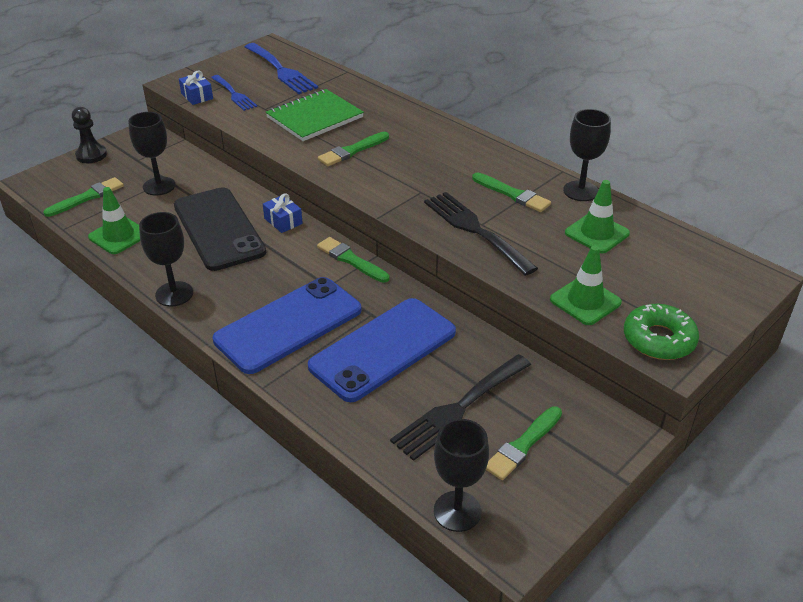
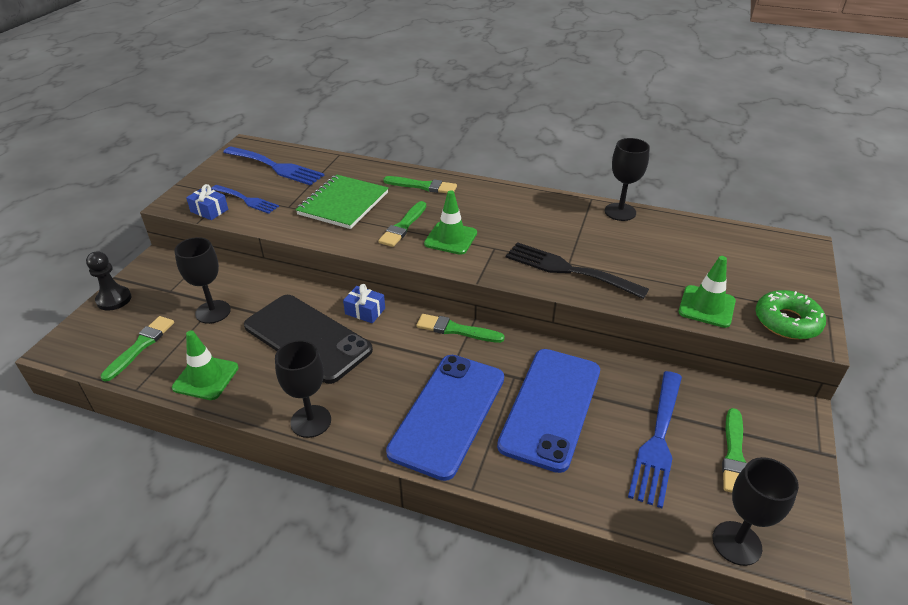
camera: 25 degrees left, 0 degrees up
(458, 409) = (658, 441): black fork -> blue fork
(512, 194) = (571, 229): green brush -> green brush (423, 186)
(597, 233) = (663, 244): green traffic cone -> green traffic cone (451, 238)

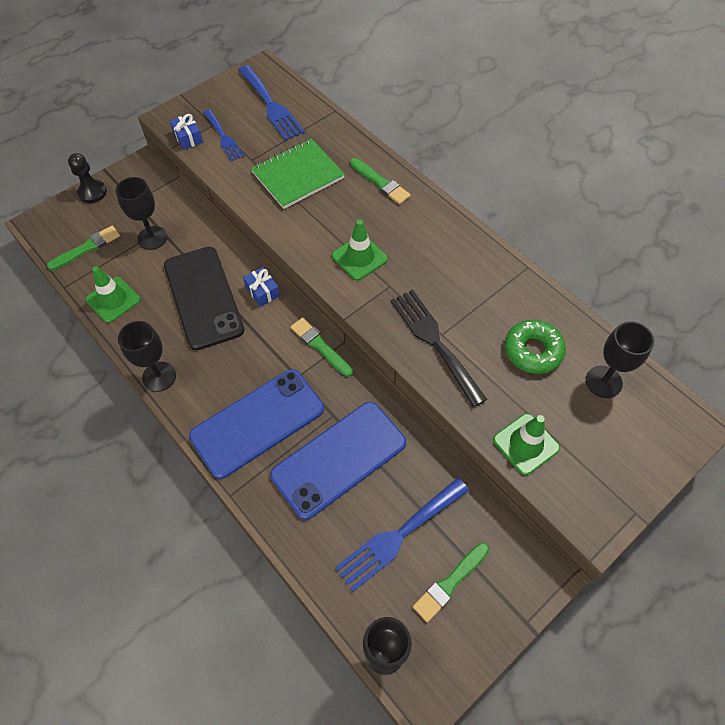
camera: 30 degrees right, 20 degrees up
(403, 226) = (329, 225): green brush -> none
(620, 212) = (541, 296): black goblet -> black goblet (603, 382)
(787, 322) = (587, 499): green donut -> green donut (533, 351)

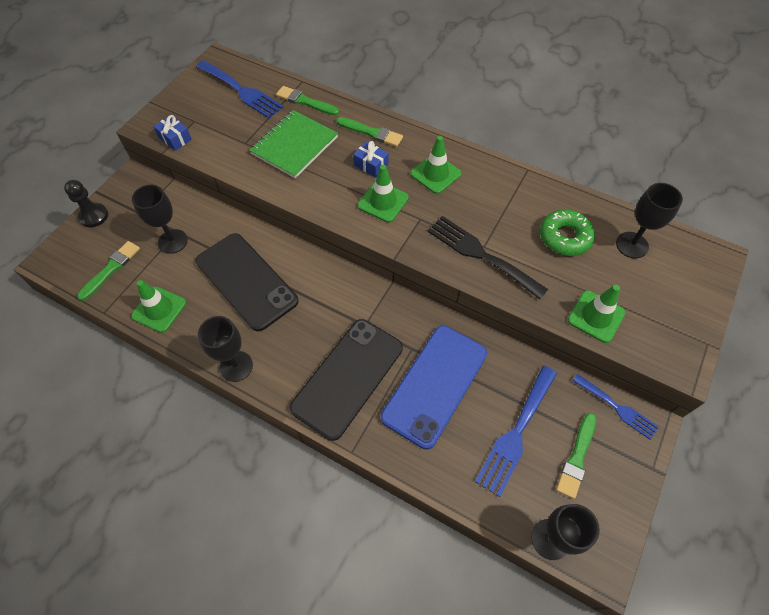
camera: 20 degrees left, 0 degrees up
(223, 137) = (209, 130): blue fork -> blue fork (617, 408)
(257, 422) = (347, 377): blue phone -> black phone
(262, 291) = (299, 259): blue gift -> blue gift (371, 165)
(320, 346) = (373, 291): green brush -> green brush (305, 101)
(426, 244) = (435, 174): none -> green traffic cone

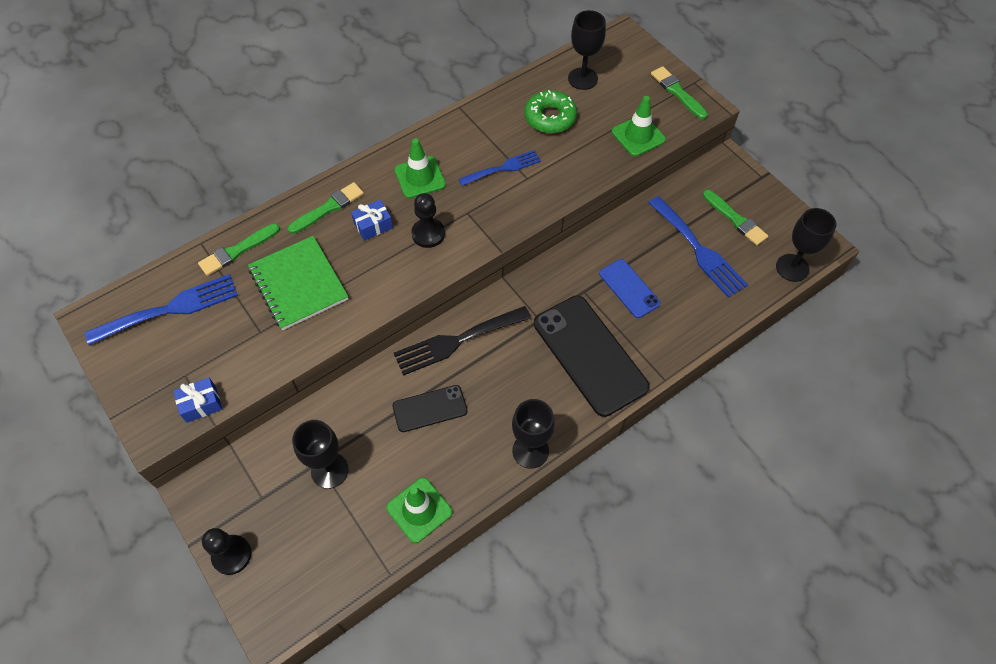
camera: 65 degrees left, 0 degrees up
(111, 269) = (330, 551): green brush -> green brush (677, 92)
(246, 281) = (430, 408): black phone -> black phone, size x0.54
(383, 202) = (428, 234): green traffic cone -> black pawn
(435, 385) = (629, 288): blue phone -> blue phone, size x0.54
(480, 254) = (535, 184): black fork -> black fork (456, 341)
(617, 408) = (706, 173): blue fork -> blue fork (503, 168)

